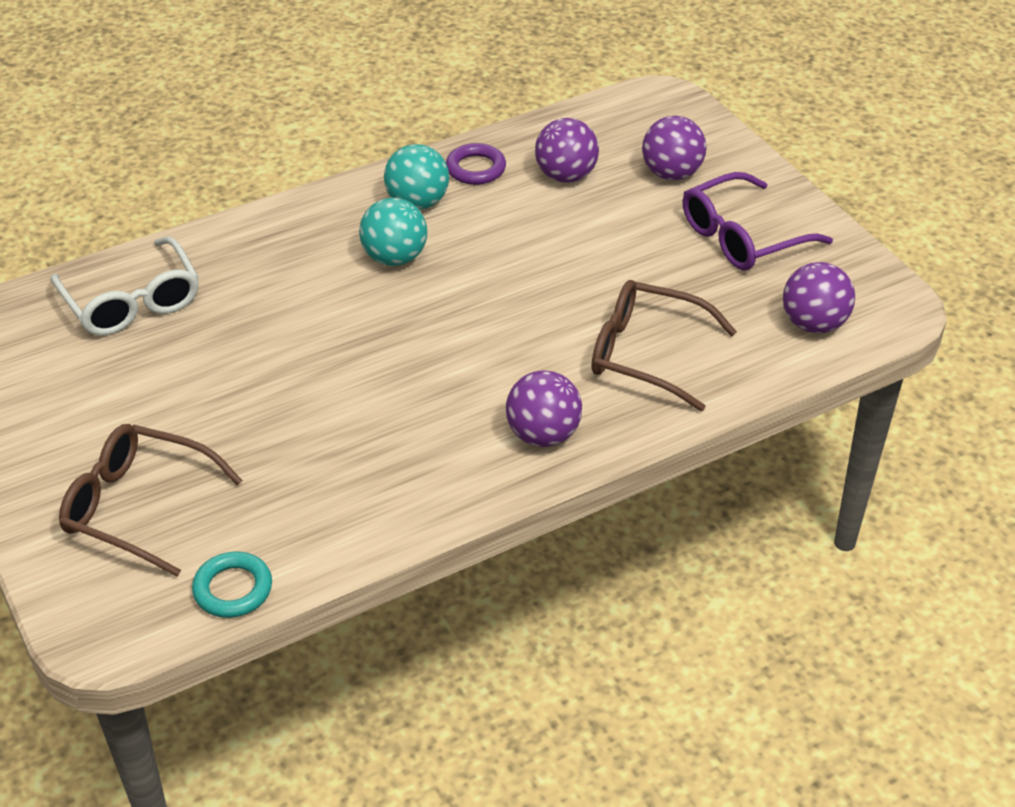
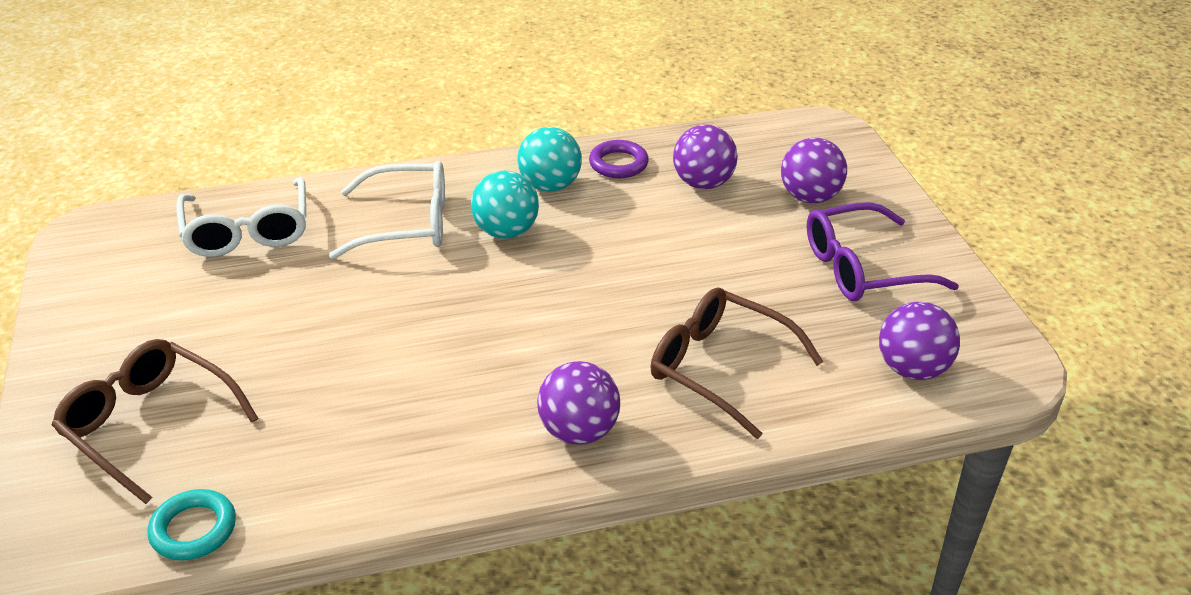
camera: 15 degrees right, 5 degrees down
(293, 266) = (408, 223): none -> white glasses

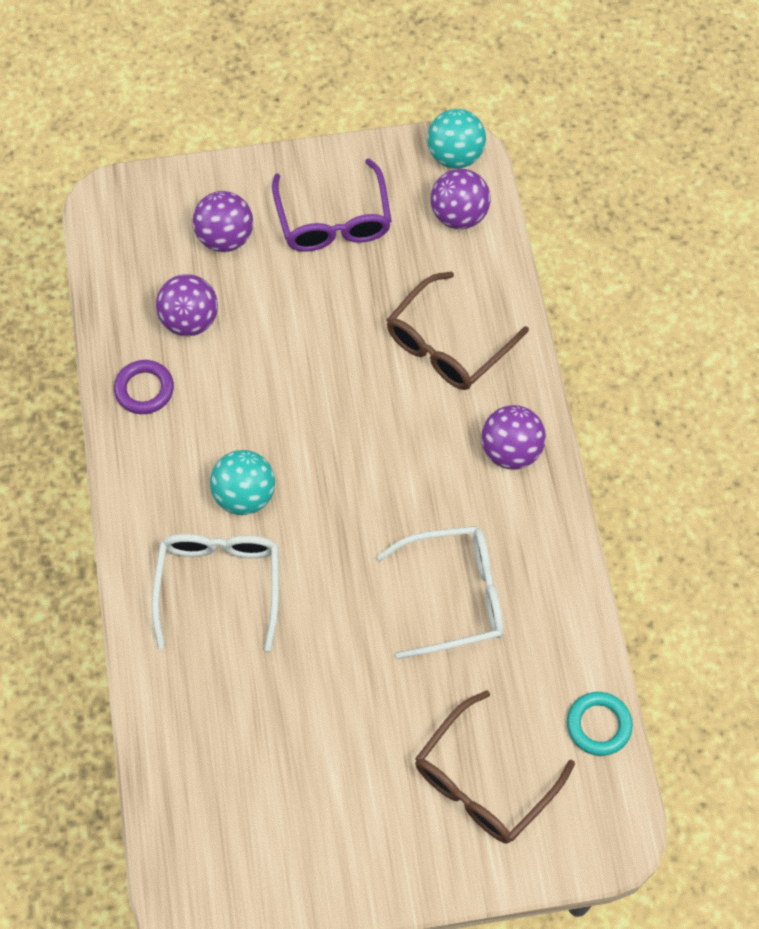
camera: 85 degrees left, 25 degrees up
(248, 232) = (212, 737): white glasses -> white glasses (456, 596)
(550, 186) = (173, 453): turquoise ball -> turquoise ball (455, 156)

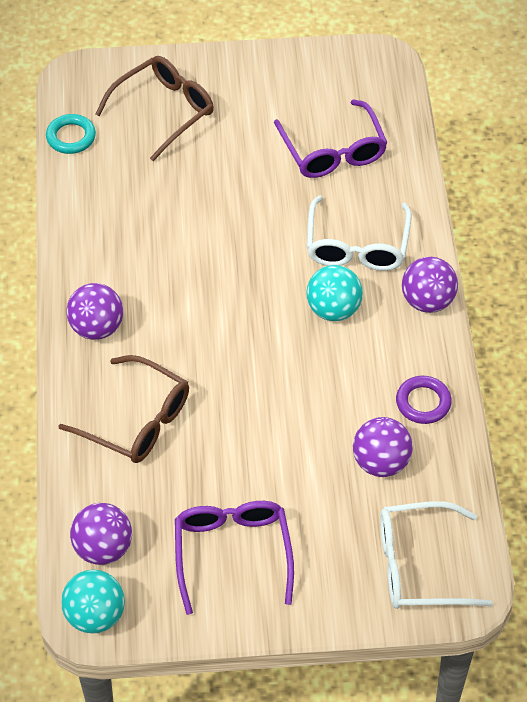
camera: 175 degrees left, 10 degrees down
(225, 238) = (344, 543): purple ball -> purple ball (427, 301)
(252, 729) = (333, 152): none -> purple glasses
(447, 345) = (138, 421): brown glasses -> brown glasses turned 75 degrees clockwise
(456, 596) = (164, 225): white glasses -> white glasses (417, 566)

